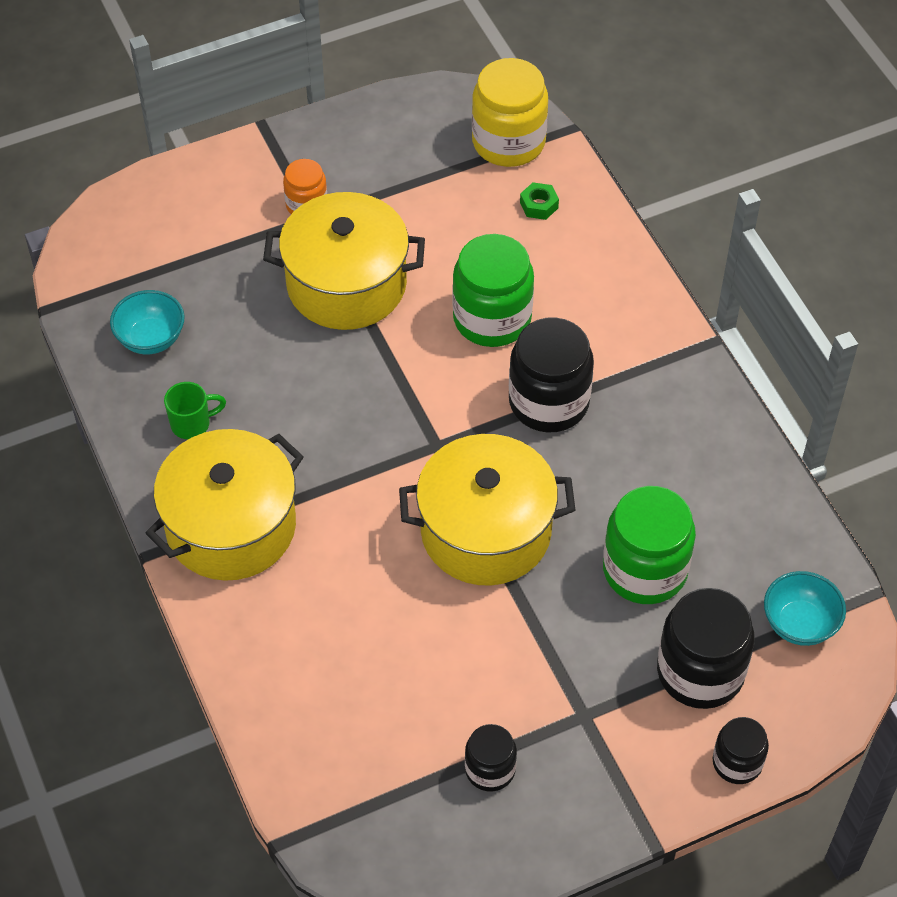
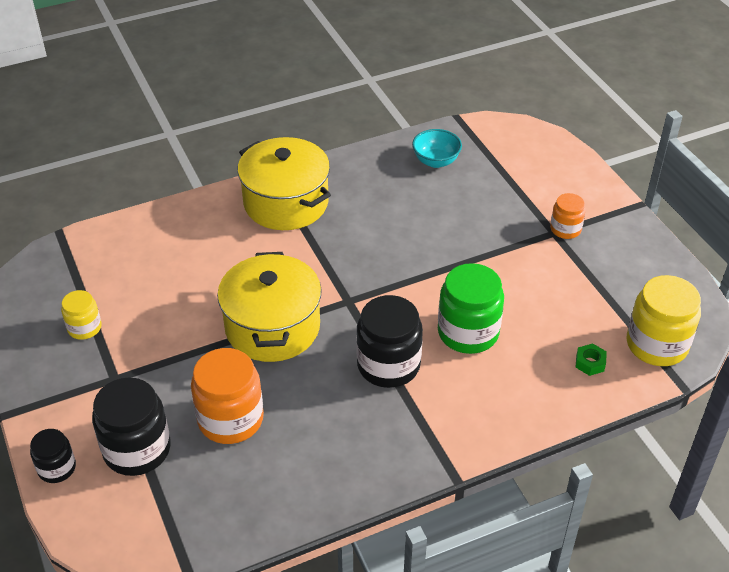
camera: 90 degrees right, 10 degrees down
(192, 424) = (367, 182): green mug -> none
(346, 284) = (492, 252): yellow pot -> none
(490, 769) = (84, 328): black jar -> yellow jar
(645, 570) = (230, 419): green jar -> orange jar
(799, 623) = (169, 519): turquoise bowl -> none

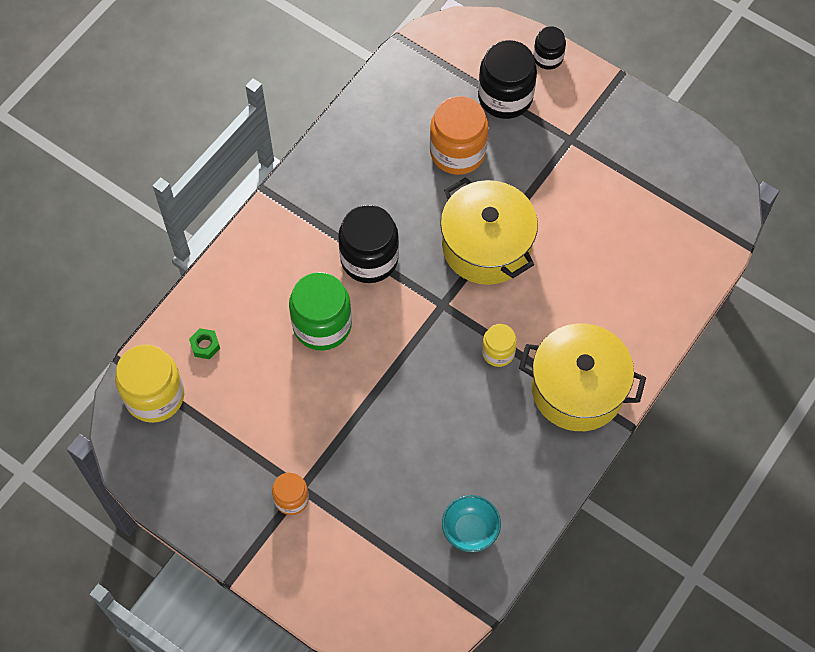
camera: 150 degrees right, 20 degrees up
(84, 328) = (634, 168): yellow jar -> yellow jar (498, 352)

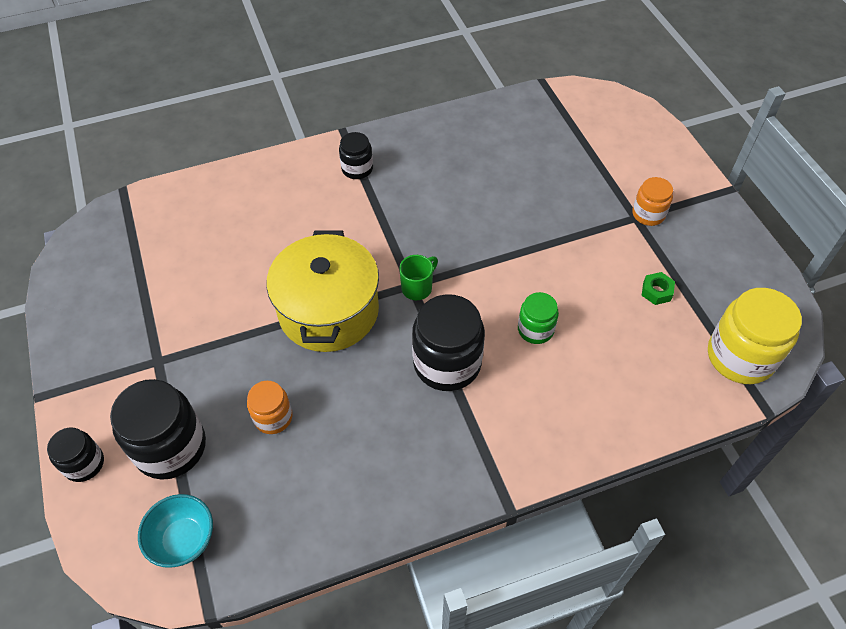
camera: 145 degrees left, 10 degrees down
(205, 346) = (665, 374): green nut -> green nut (656, 291)
(322, 325) = (535, 329): green jar -> green jar, size x0.56
(435, 305) = (418, 288): none -> green mug
(457, 152) = (273, 417): orange jar -> orange jar, size x0.56
(470, 530) = (516, 129): turquoise bowl -> turquoise bowl (184, 540)
(498, 352) = (395, 224): yellow jar -> none
(577, 389) = (357, 169): yellow pot -> black jar

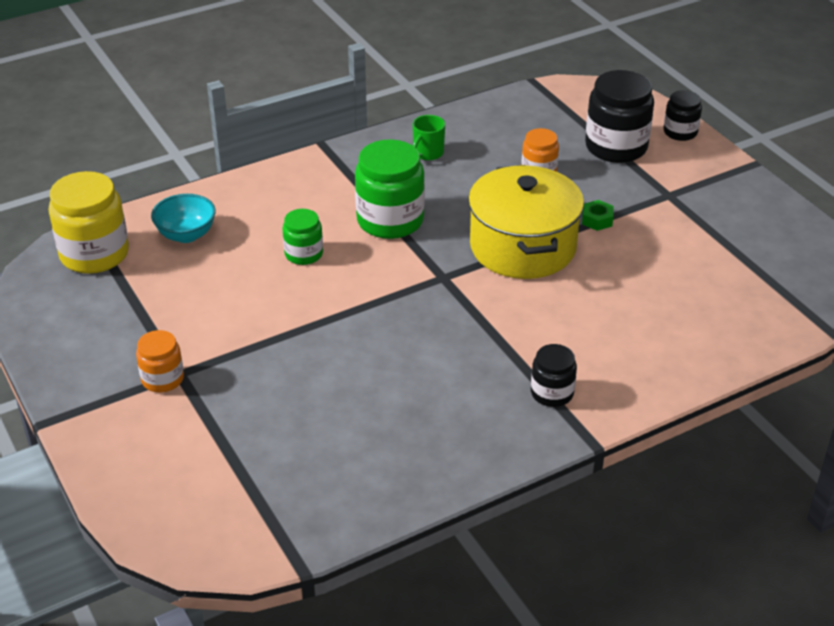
camera: 170 degrees right, 15 degrees down
(184, 540) = (571, 106): turquoise bowl -> turquoise bowl (186, 235)
(418, 288) = (435, 275): green mug -> green mug (427, 154)
(447, 363) = (390, 220): black jar -> green jar
(656, 291) = (169, 299): green nut -> green nut (597, 220)

